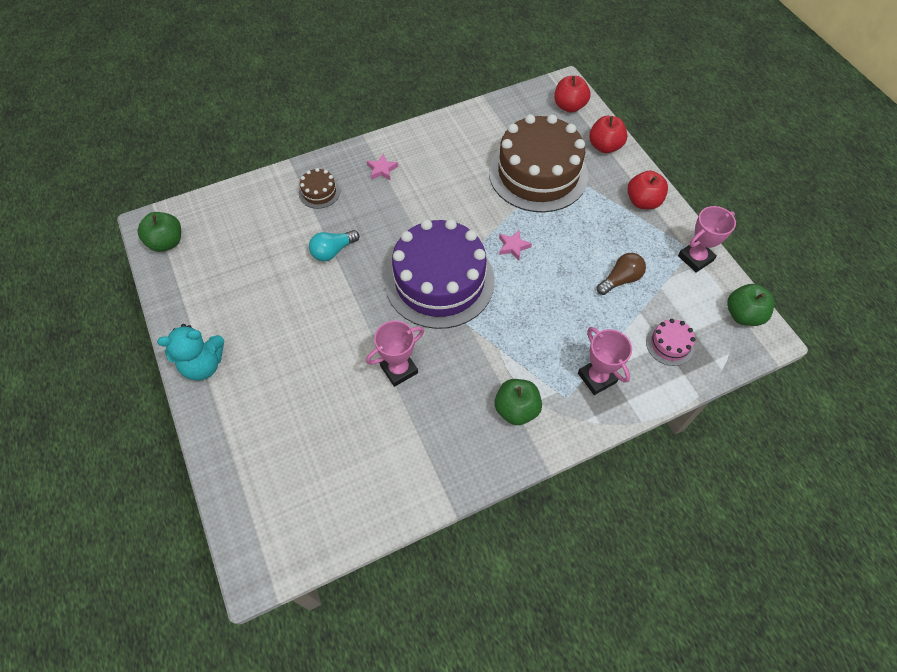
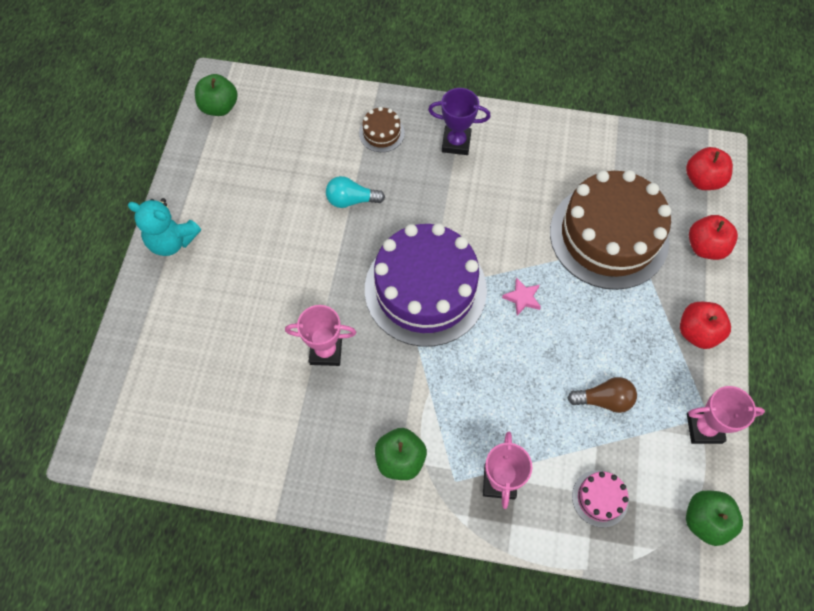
camera: 35 degrees right, 5 degrees up
(382, 170) = (456, 143): pink star -> purple trophy

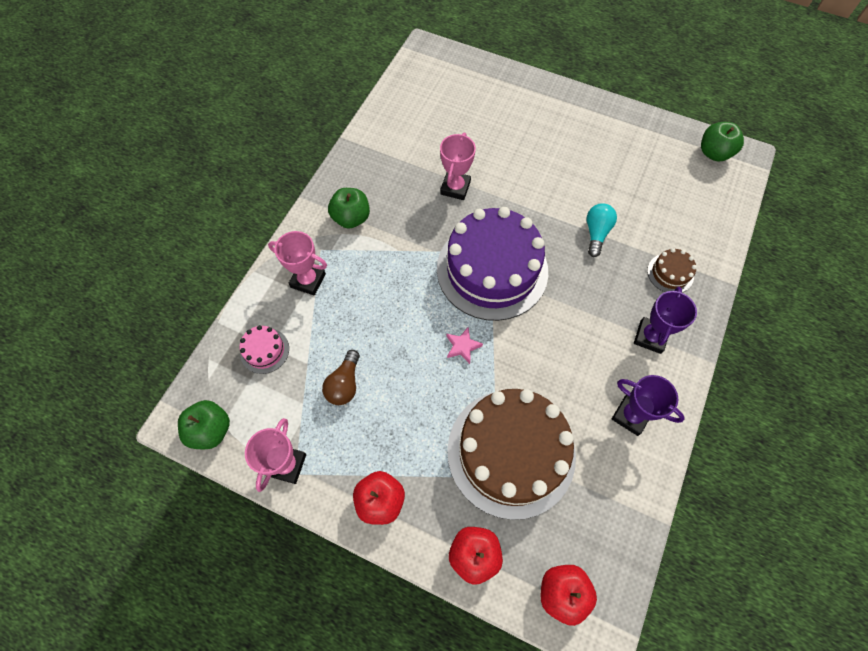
camera: 105 degrees right, 0 degrees up
(172, 241) = (579, 106): turquoise teddy bear -> none
(538, 150) = (631, 416): none -> purple trophy

